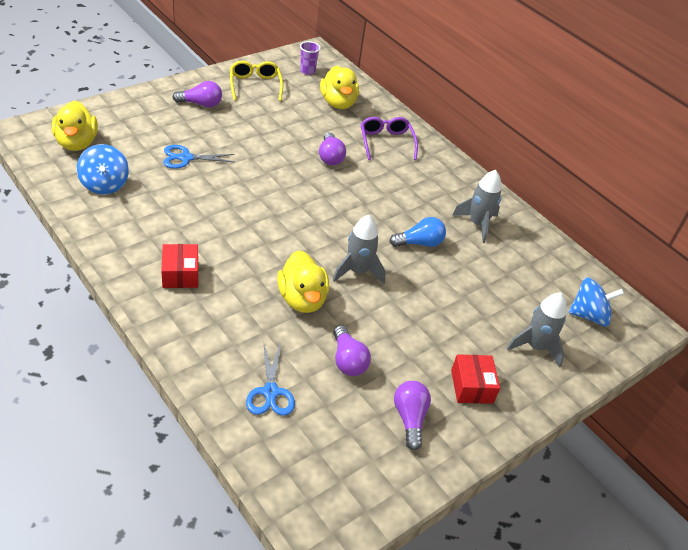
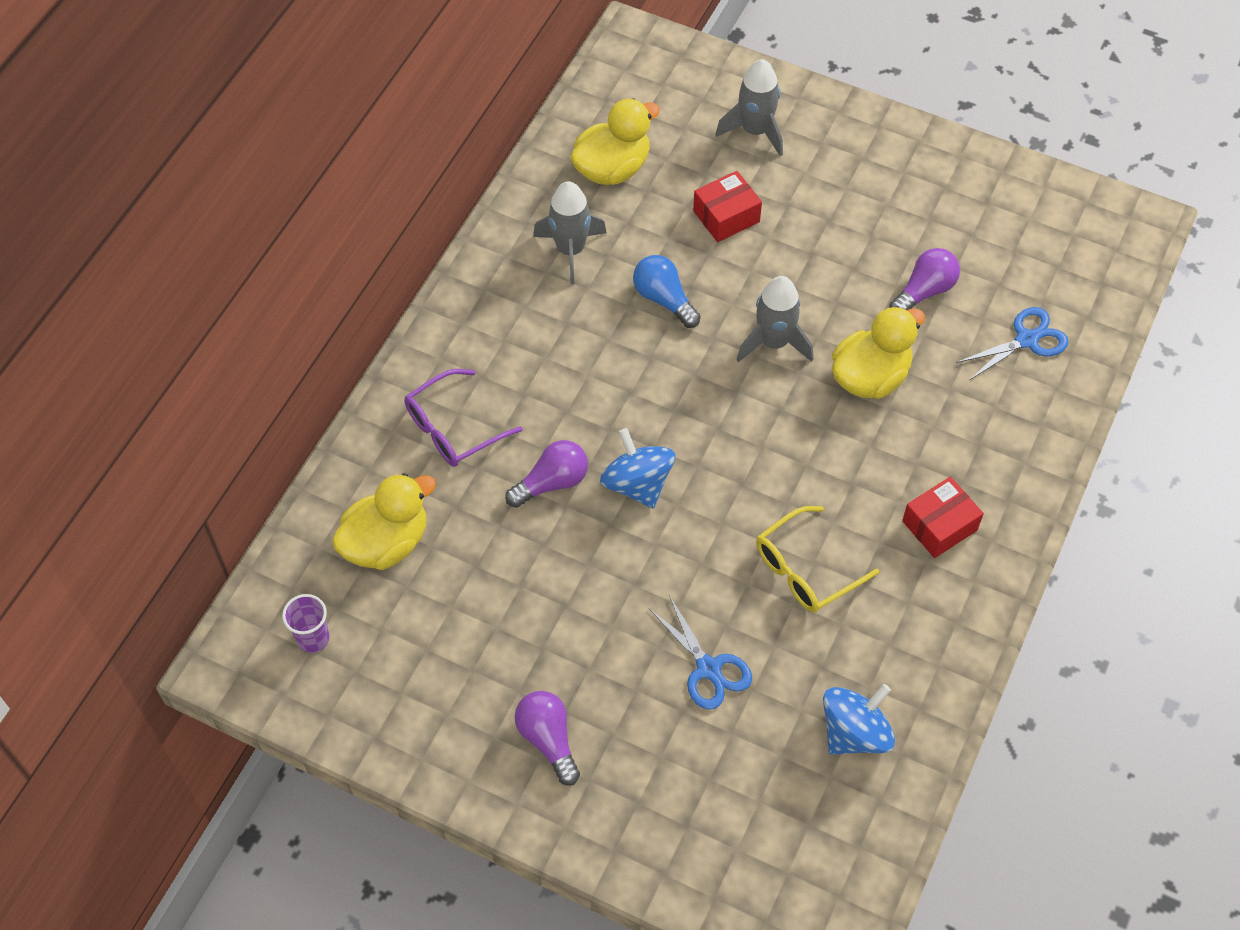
camera: 110 degrees left, 15 degrees up
(76, 143) = (796, 844): yellow duck -> yellow duck (612, 168)
(255, 85) = (425, 693): yellow glasses -> yellow glasses (806, 569)
(409, 419) = (953, 207): purple light bulb -> none
(471, 386) = (864, 170): red box -> red box (726, 216)
(588, 315) = (659, 95): blue spinning top -> blue spinning top (637, 484)

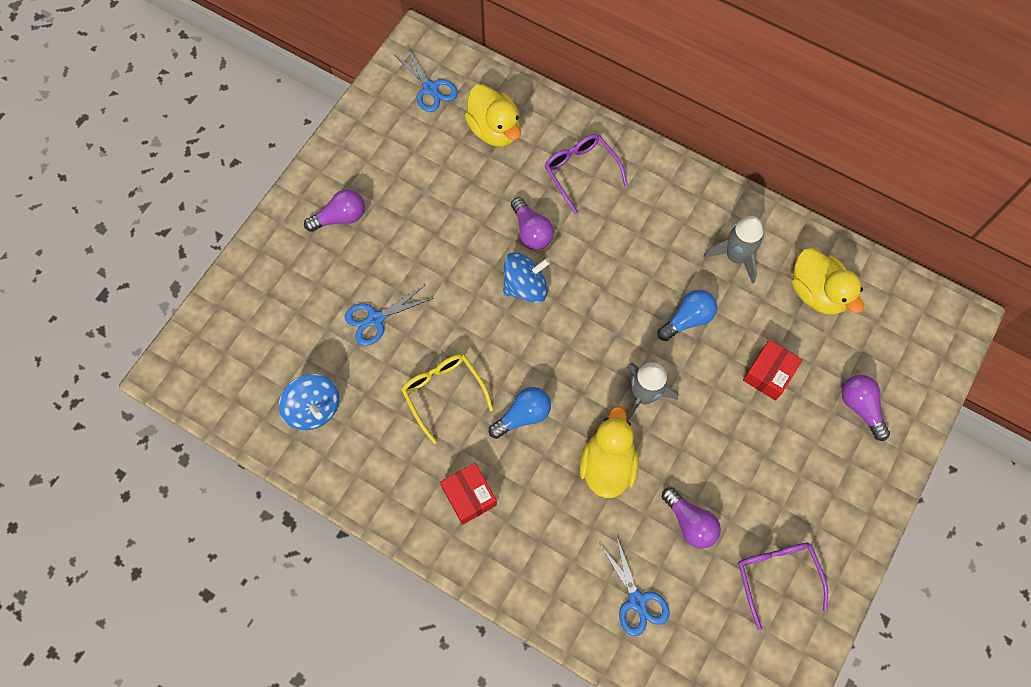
camera: 95 degrees right, 10 degrees up
(313, 638) = (430, 88): purple cup -> blue scissors
(726, 216) = (769, 374): red box -> red box turned 60 degrees clockwise
(755, 131) = (860, 407): grey rocket -> purple light bulb
(822, 473) = (523, 416): none -> blue light bulb
(870, 377) = (607, 465): yellow duck -> yellow duck turned 135 degrees counterclockwise
(968, 209) = (777, 576): none -> purple glasses

